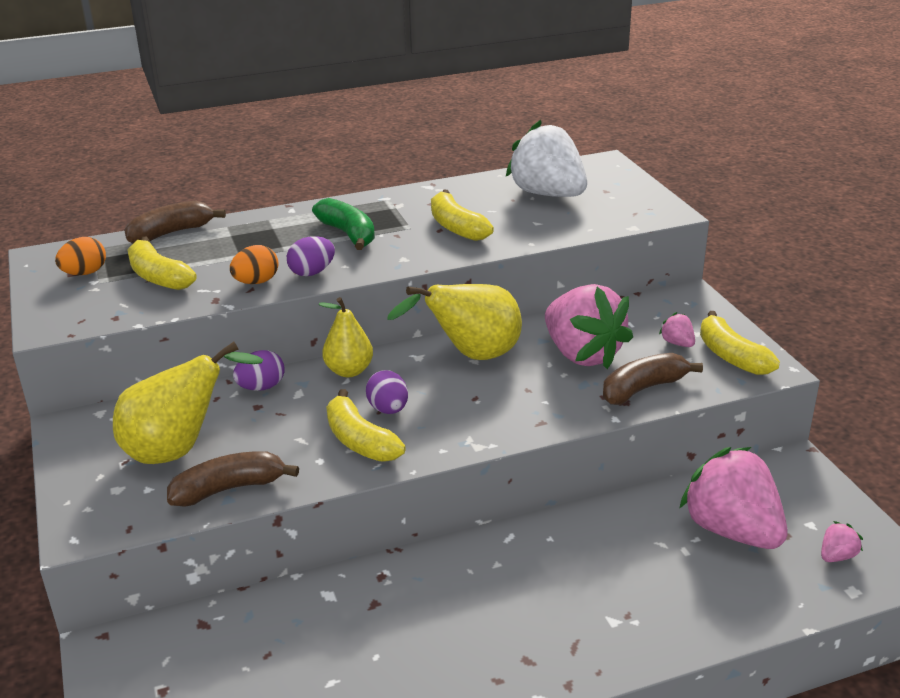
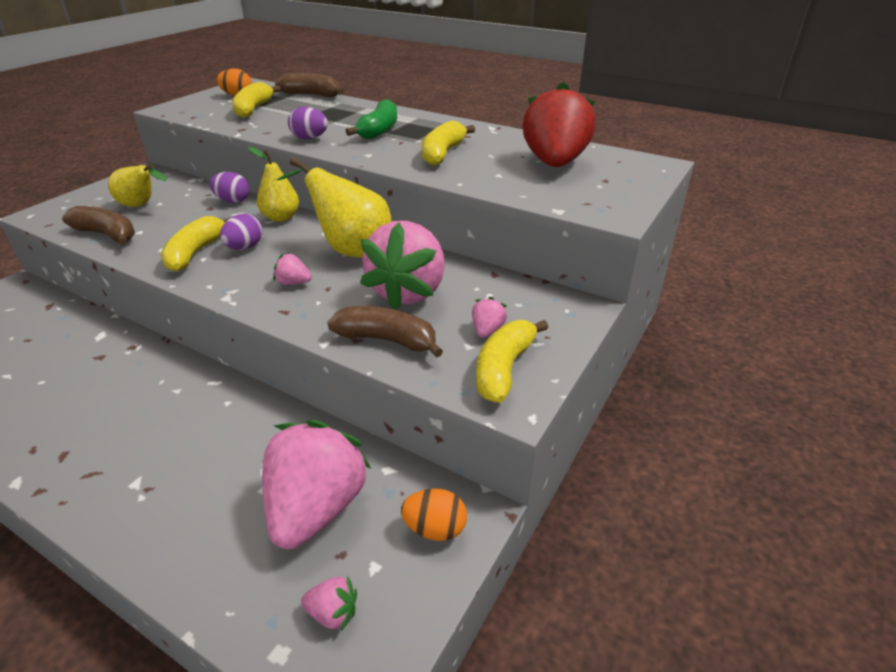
camera: 50 degrees right, 5 degrees up
(179, 449) = (141, 206): yellow pear -> yellow pear, size x0.64
(256, 282) = (277, 130): orange egg -> orange egg (435, 529)
(497, 403) = (293, 283): none -> pink strawberry
(547, 194) = (554, 163): white strawberry -> red strawberry

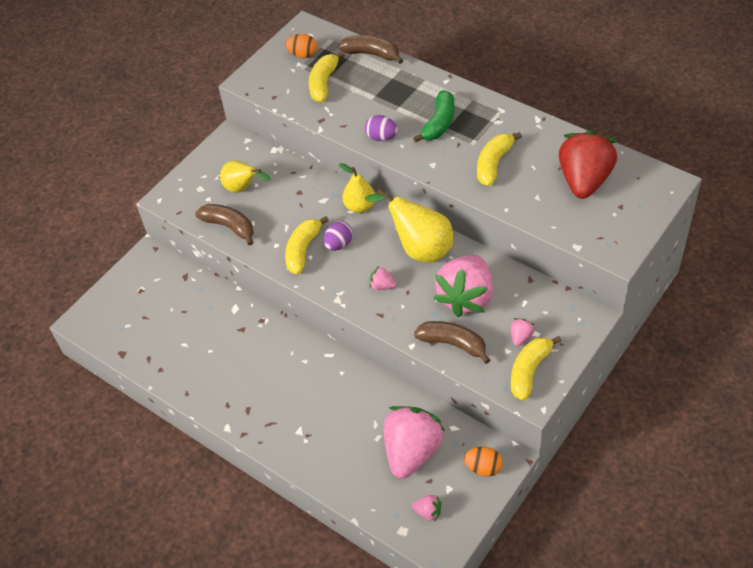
camera: 10 degrees right, 15 degrees up
(232, 201) = (316, 182): purple egg -> none

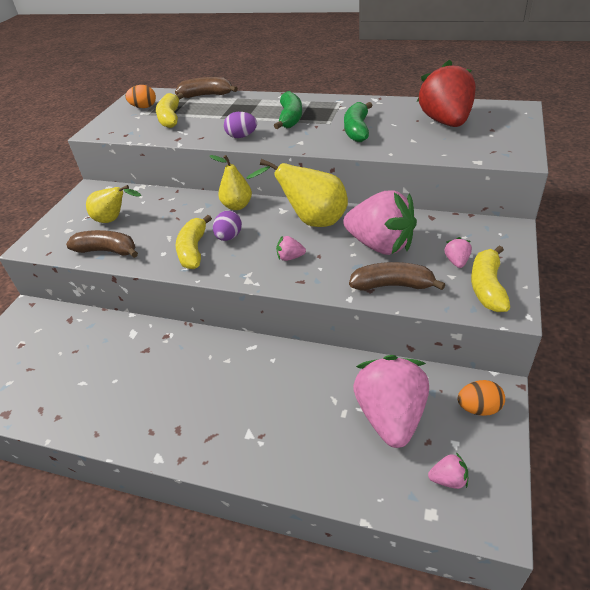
camera: 20 degrees left, 10 degrees down
(466, 297) = (380, 245): pink strawberry -> pink strawberry turned 60 degrees counterclockwise
(493, 164) = (357, 130): yellow banana -> green banana

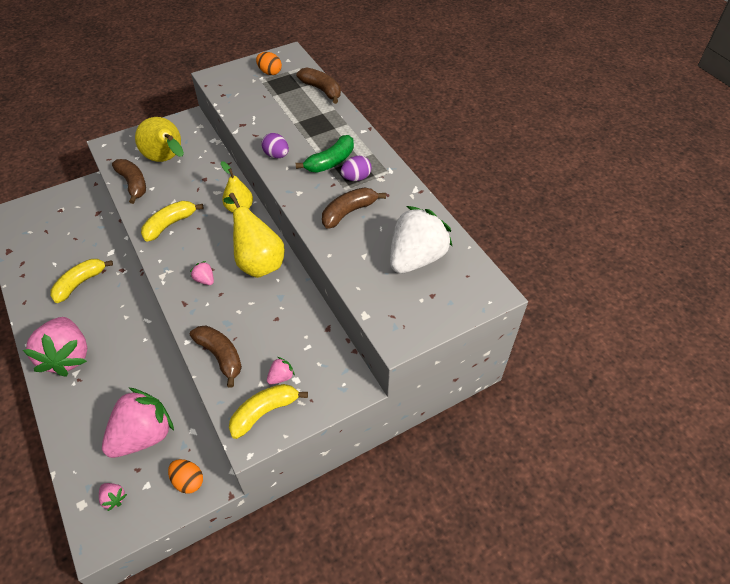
camera: 40 degrees right, 10 degrees up
(114, 220) = (167, 160): yellow pear -> yellow pear, size x1.55
(170, 118) = (267, 98): yellow banana -> yellow banana (80, 283)
(229, 237) = (199, 231): purple egg -> purple egg (356, 178)
(357, 130) = (349, 212): green banana -> brown banana
(380, 245) = (262, 320): pink strawberry -> pink strawberry (67, 356)
(445, 122) = (416, 258): red strawberry -> white strawberry

